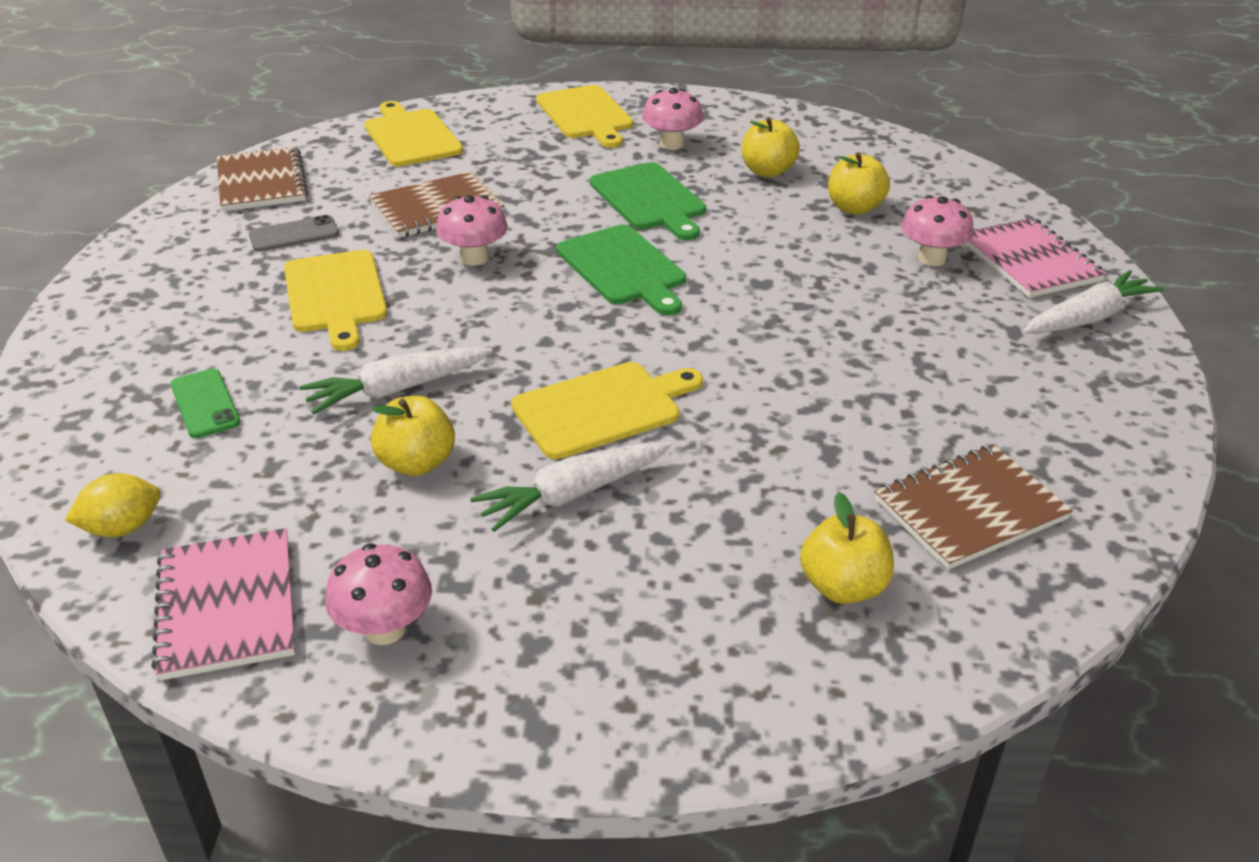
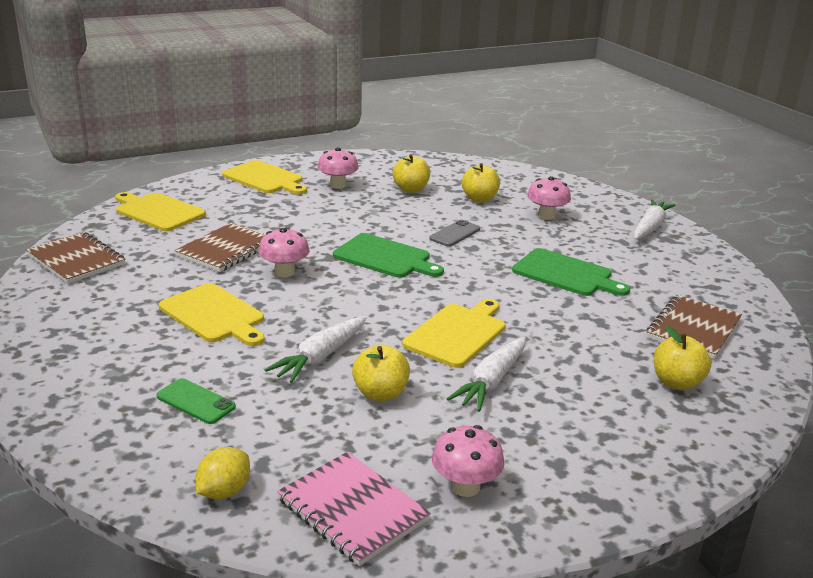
camera: 30 degrees left, 10 degrees down
(294, 235) = (140, 286): grey phone -> grey phone (455, 234)
(649, 199) = (358, 217): green cutting board -> green cutting board (565, 274)
(1030, 261) = (595, 207): pink notebook -> none

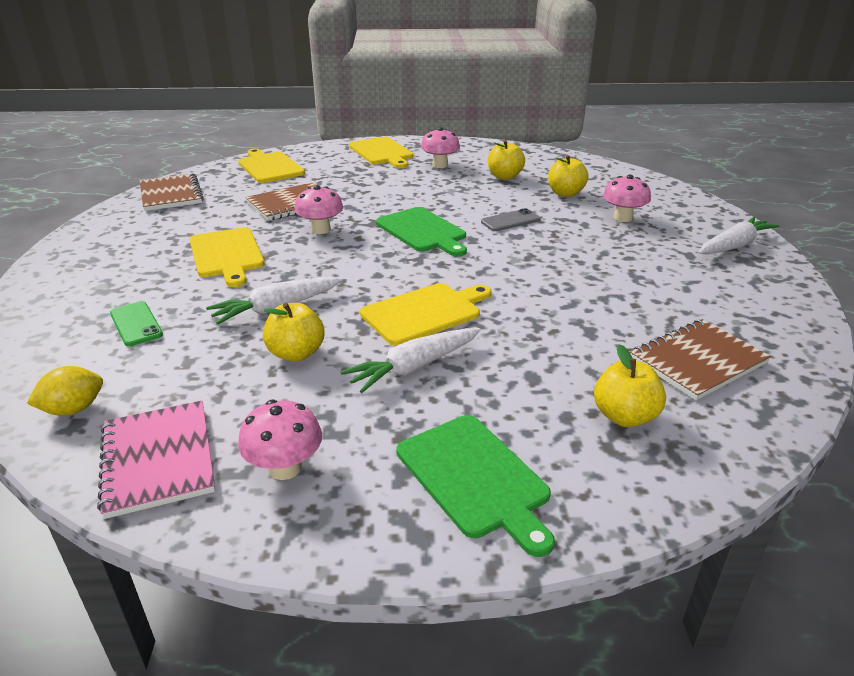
camera: 25 degrees right, 5 degrees up
(565, 274) = (593, 276): green cutting board -> green cutting board (475, 478)

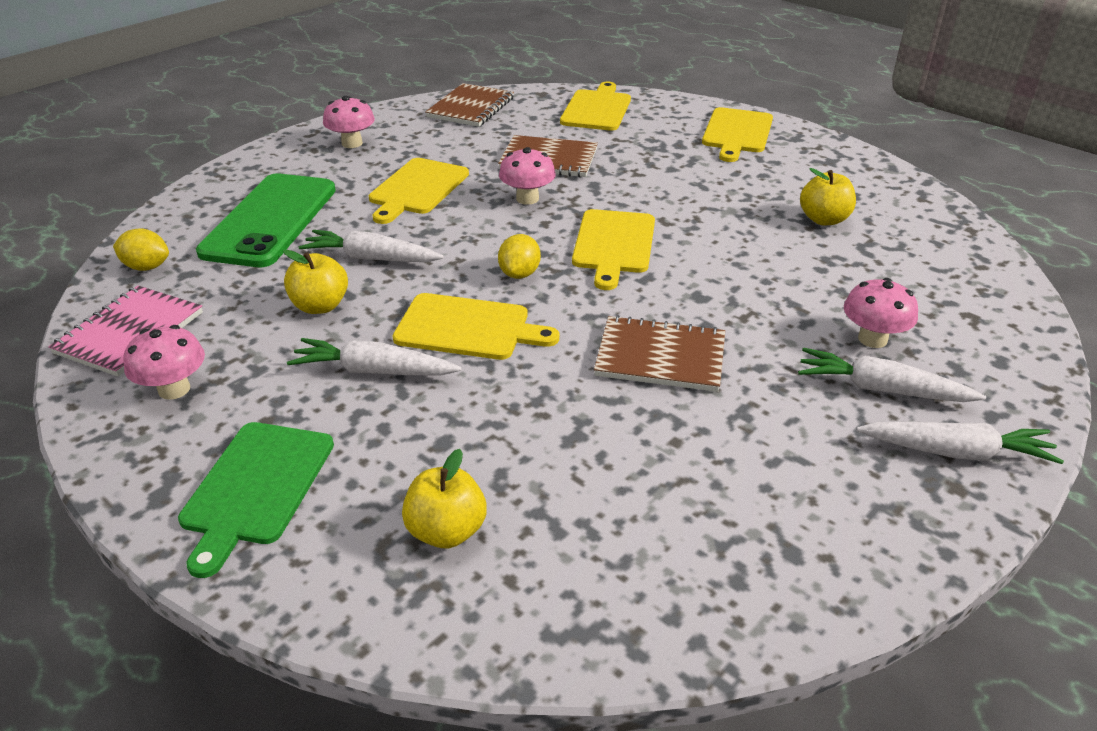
camera: 45 degrees right, 5 degrees up
(136, 324) = (270, 220): green phone -> green phone, size x2.29
(398, 270) = (519, 274): none -> yellow lemon
(422, 231) = (613, 244): green cutting board -> yellow cutting board
(440, 165) = (773, 174): pink mushroom -> pink mushroom (352, 143)
(510, 221) = (726, 276): grey phone -> none
(565, 193) = (859, 274): yellow apple -> none
(665, 236) = (881, 389): none -> white carrot
(697, 361) = (618, 537): brown notebook -> brown notebook (660, 356)

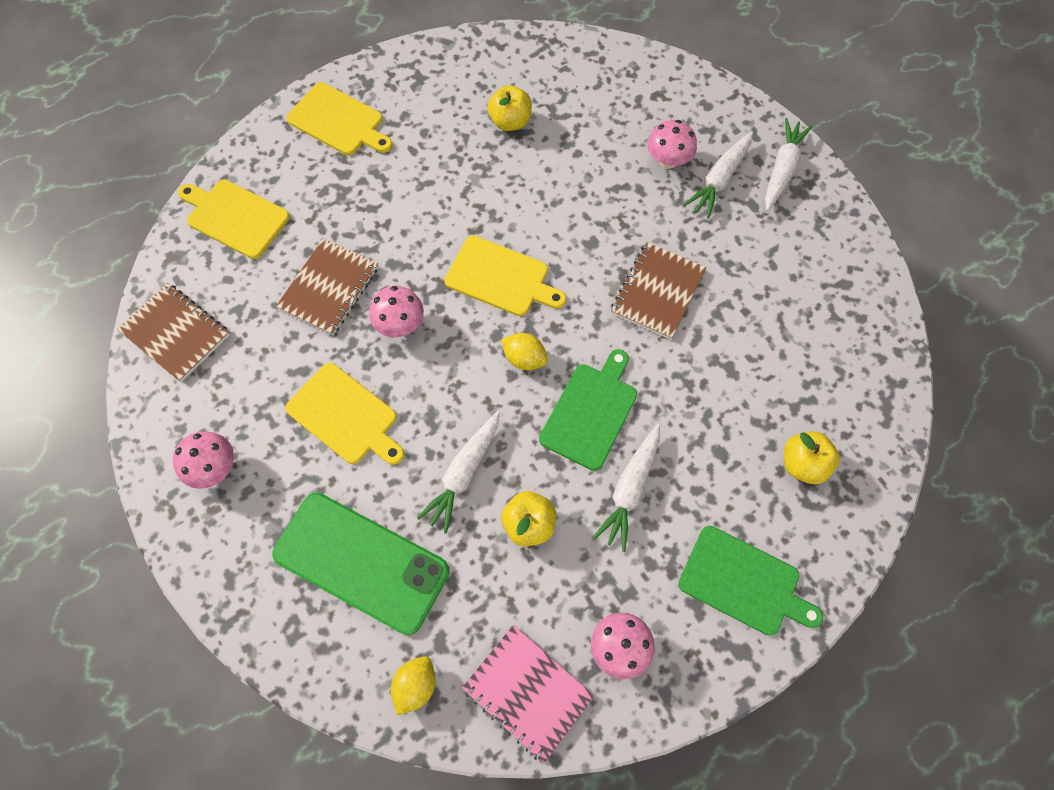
camera: 75 degrees left, 30 degrees up
(468, 328) = (590, 412): yellow cutting board -> green cutting board

